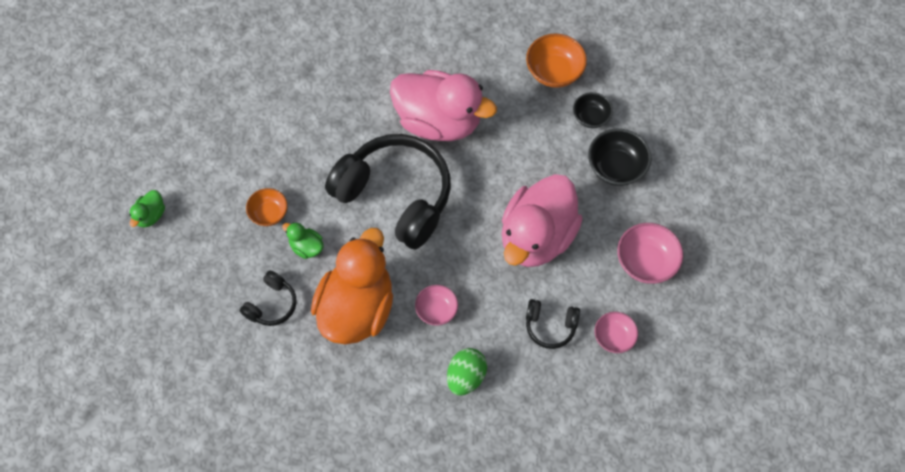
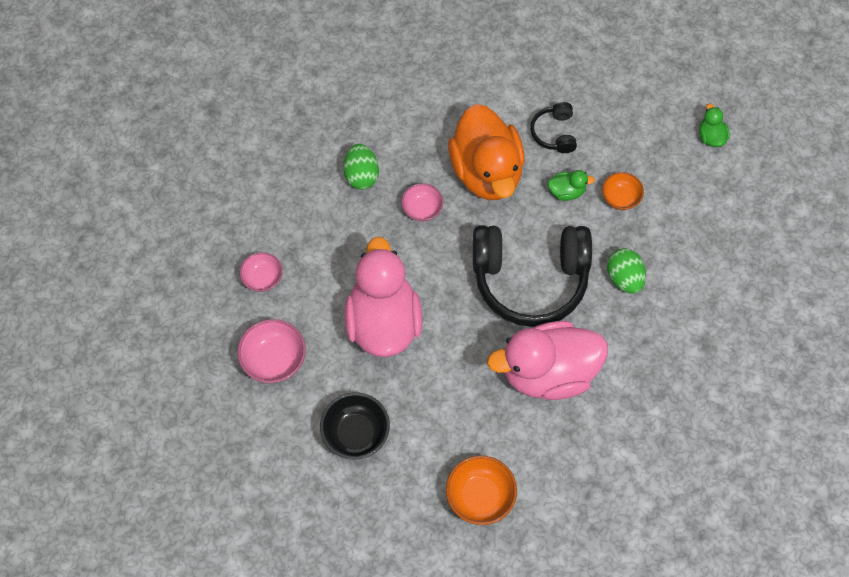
camera: 145 degrees right, 0 degrees up
(323, 151) = (624, 278): none -> green egg
(550, 326) = (321, 255): black headphones -> none
(591, 117) = (412, 470): black bowl -> none

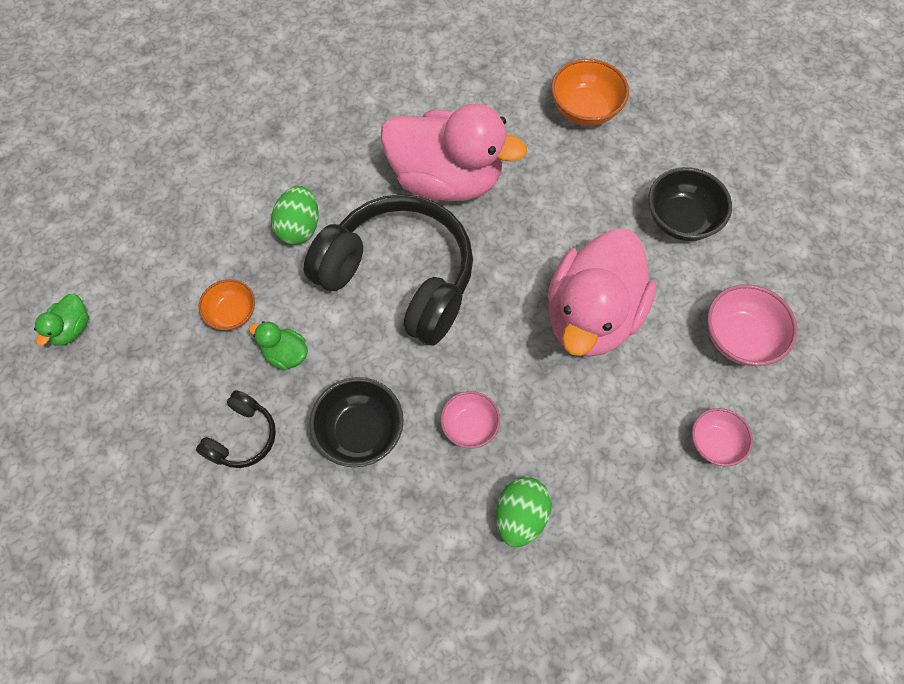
camera: 150 degrees left, 0 degrees up
(486, 172) = (360, 432): orange duck -> black bowl

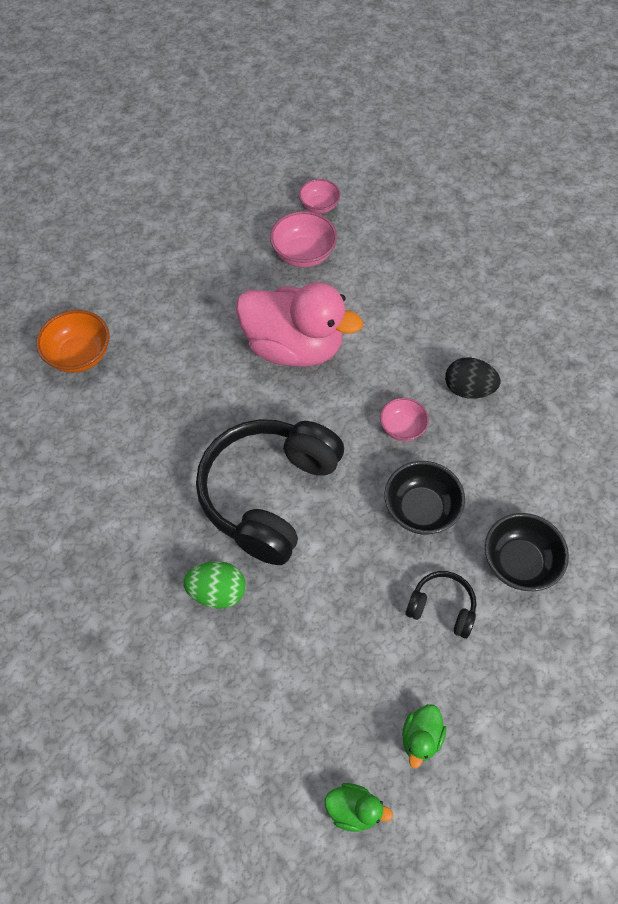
camera: 95 degrees left, 5 degrees down
(232, 313) = (319, 640): orange bowl -> none
(285, 354) = (356, 583): green duck -> green duck (421, 738)
(446, 179) = (158, 464): pink duck -> none
(520, 516) = (468, 389): green egg -> black egg
(681, 219) = (198, 287): black bowl -> black bowl (519, 563)
(715, 443) = (390, 272): pink bowl -> pink bowl (319, 206)

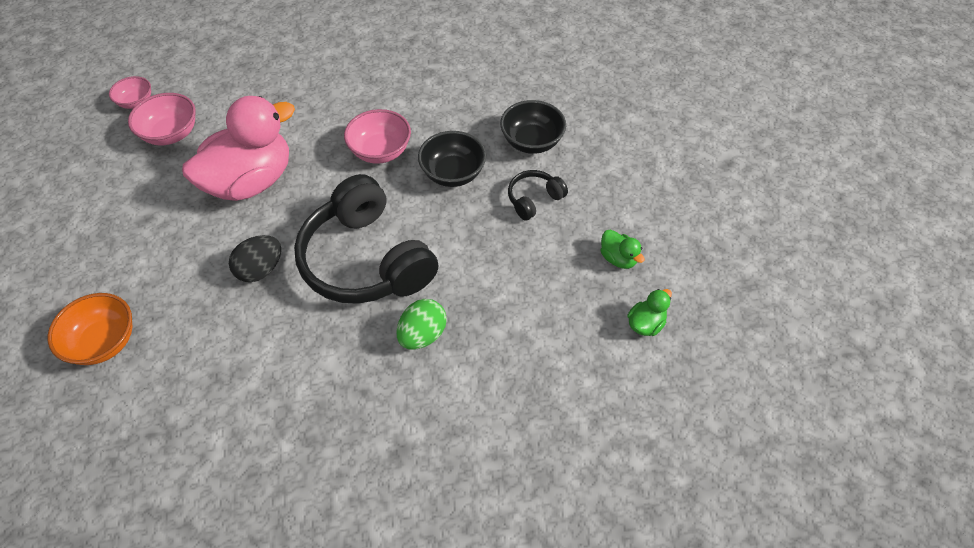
camera: 60 degrees left, 5 degrees down
(402, 428) = (380, 151): pink bowl -> pink bowl, size x1.54
(468, 389) = (382, 100): black egg -> black egg (261, 269)

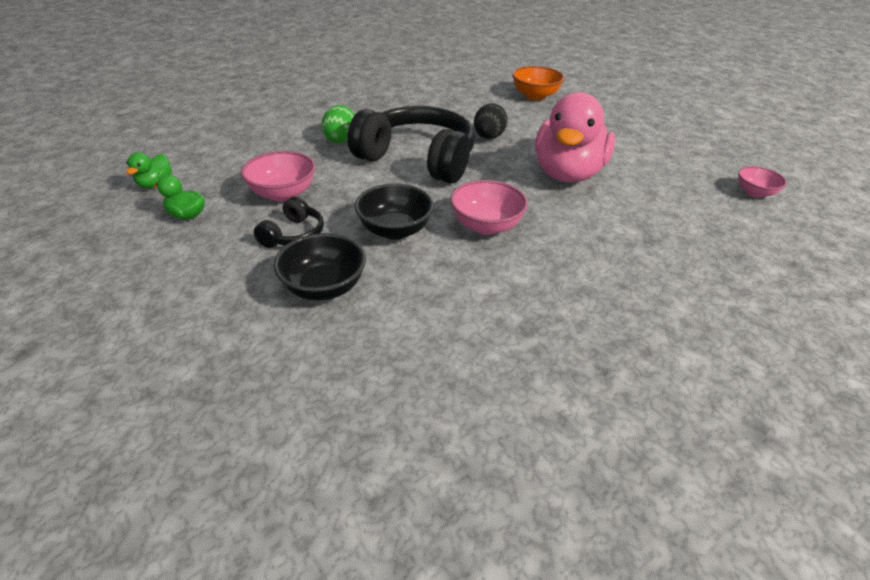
camera: 150 degrees right, 15 degrees down
(171, 134) = (682, 182): pink bowl -> pink bowl (283, 194)

